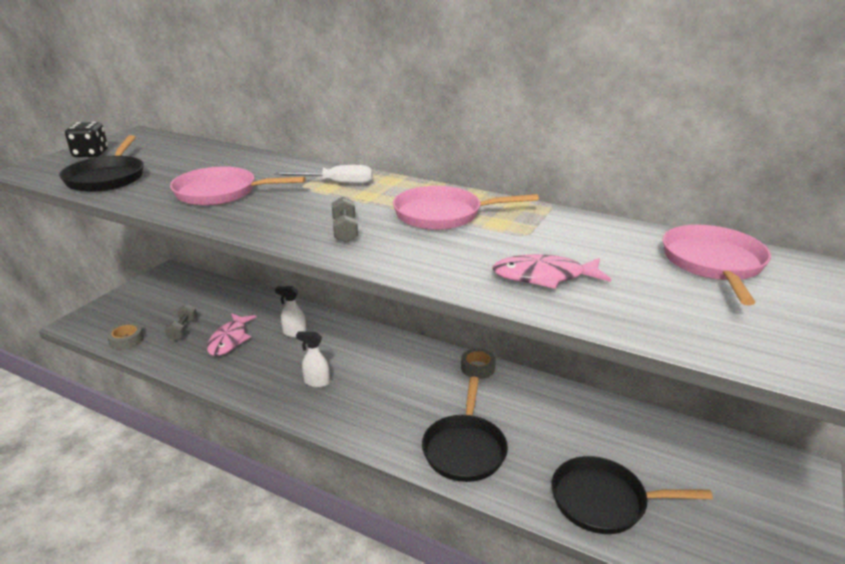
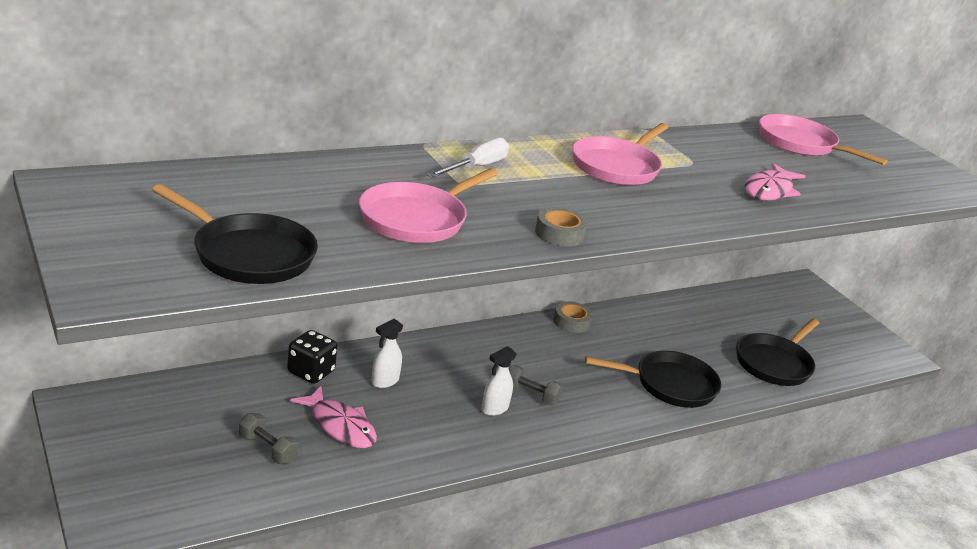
camera: 60 degrees left, 0 degrees up
(91, 154) = (110, 235): black dice -> black dice (311, 372)
(126, 340) = (229, 500): grey tape -> grey tape (559, 233)
(345, 231) = (603, 210): grey dumbbell -> grey dumbbell (530, 395)
(464, 449) = (670, 385): black pan -> black pan turned 45 degrees counterclockwise

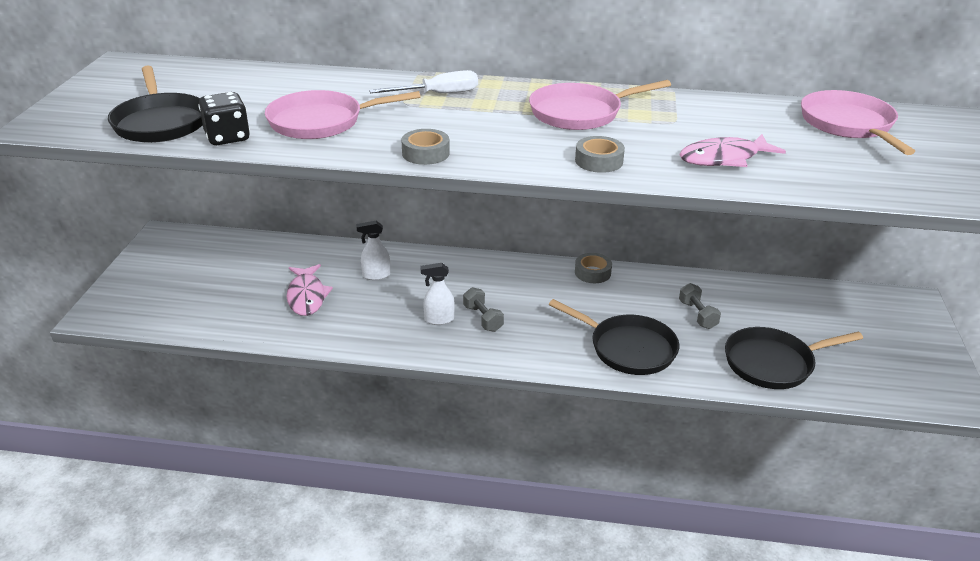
camera: 40 degrees right, 5 degrees up
(267, 449) = (241, 296): grey dumbbell -> grey dumbbell (697, 315)
(311, 372) = (330, 254): black dice -> black dice (227, 137)
(695, 211) = (599, 161): none -> grey tape

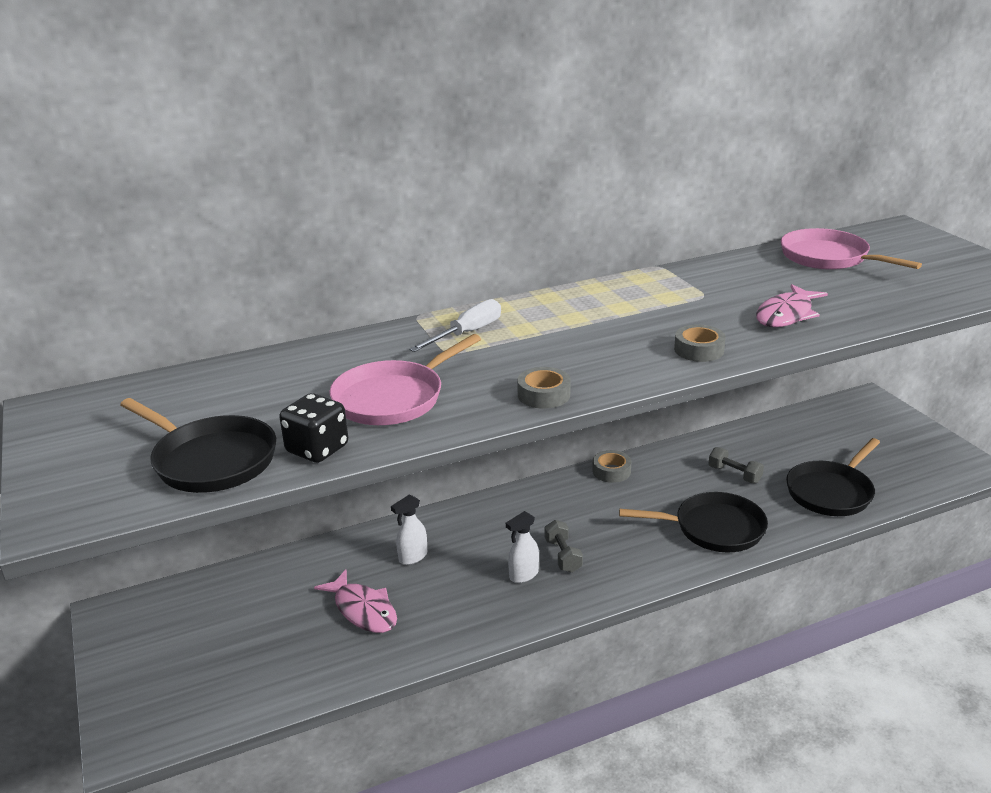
camera: 30 degrees left, 5 degrees down
(483, 318) = (563, 556): grey dumbbell -> grey dumbbell turned 45 degrees clockwise
(580, 113) = (619, 311): pink pan -> none

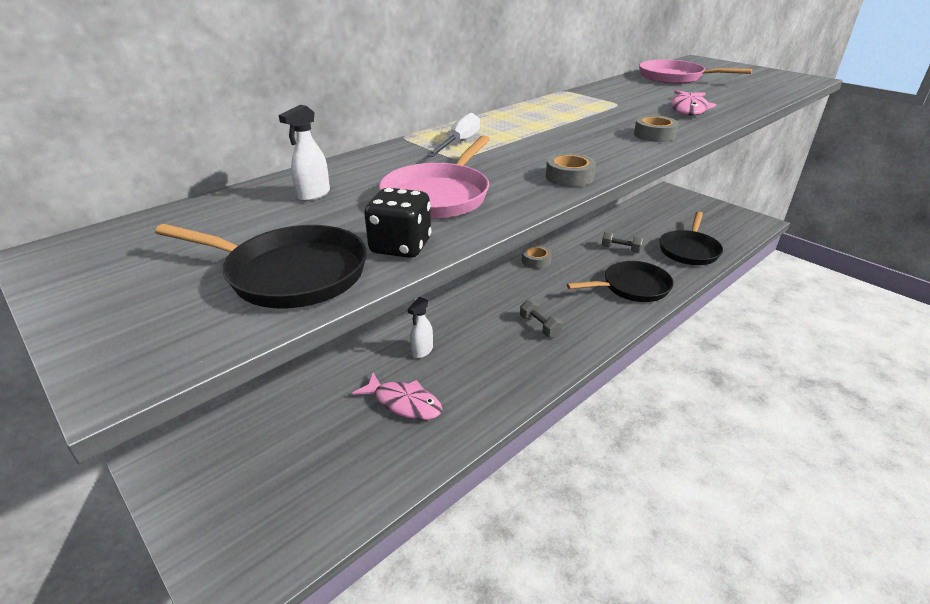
camera: 20 degrees left, 5 degrees up
(523, 575) = (519, 347): white spray bottle -> white spray bottle (313, 195)

